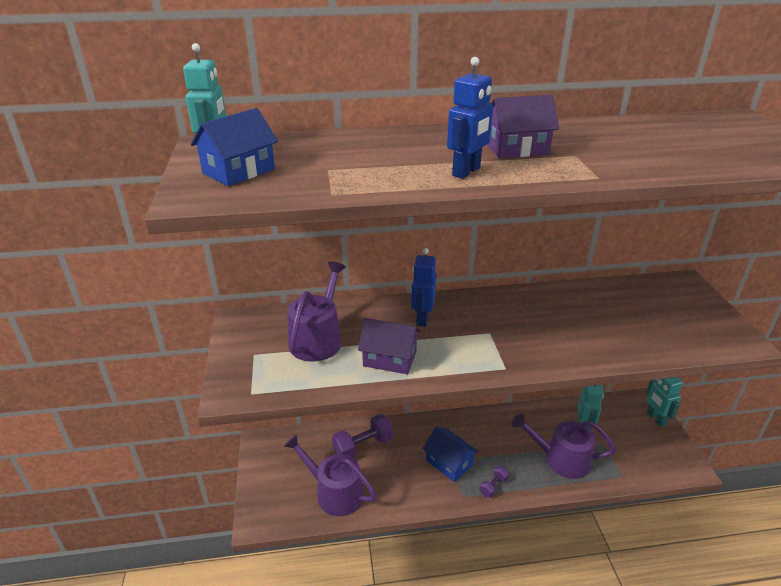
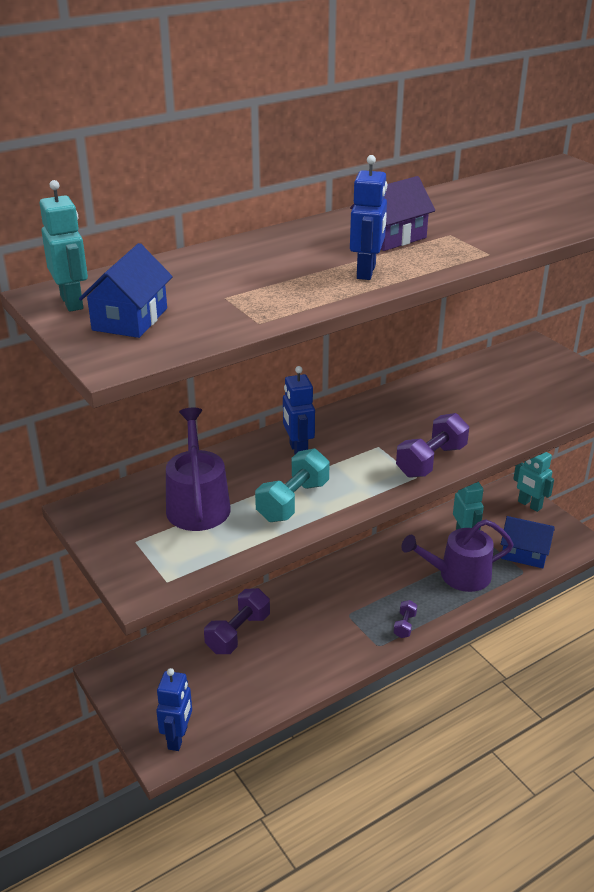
camera: 25 degrees left, 0 degrees up
(275, 512) = (178, 738): none -> blue robot
(334, 492) = (235, 692): purple watering can -> none
(390, 358) = (293, 501): purple house -> turquoise dumbbell
(449, 463) = (345, 618): blue house -> blue house (524, 553)
(527, 358) = (431, 461): none -> purple dumbbell

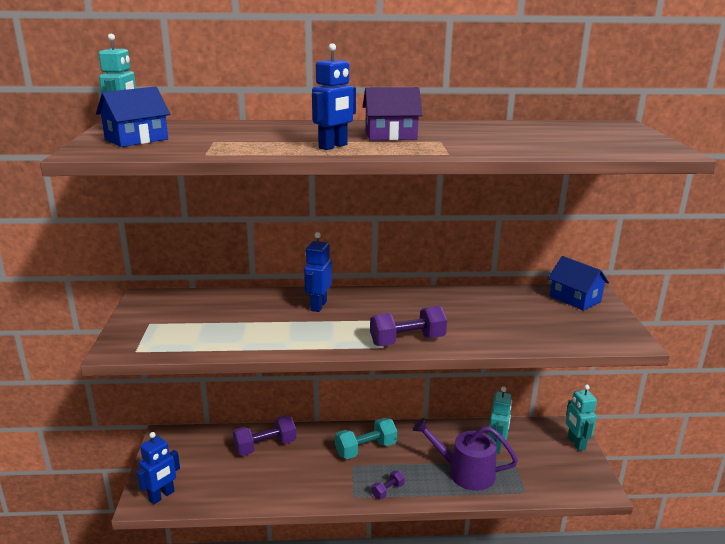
camera: 30 degrees right, 10 degrees down
(197, 504) = (213, 315): purple watering can -> none
(293, 501) = (275, 333): turquoise dumbbell -> turquoise dumbbell (366, 449)
(524, 553) = (538, 478): blue house -> blue house (575, 299)

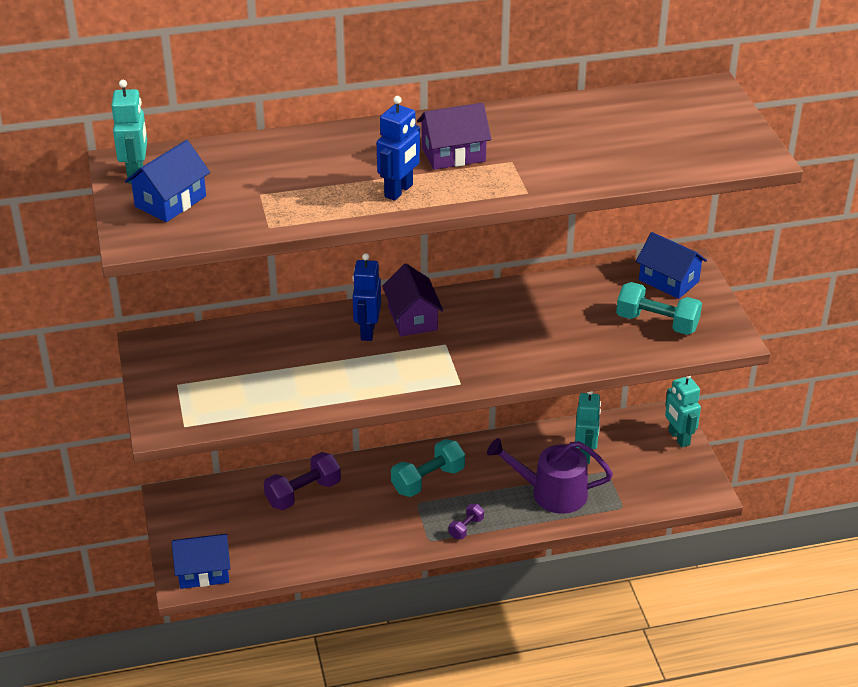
camera: 10 degrees left, 15 degrees up
(162, 496) = (203, 572): blue robot -> blue house
(357, 302) = (412, 318): none -> purple house
(407, 340) = (485, 371): purple dumbbell -> none
(564, 324) = (657, 323): none -> turquoise dumbbell

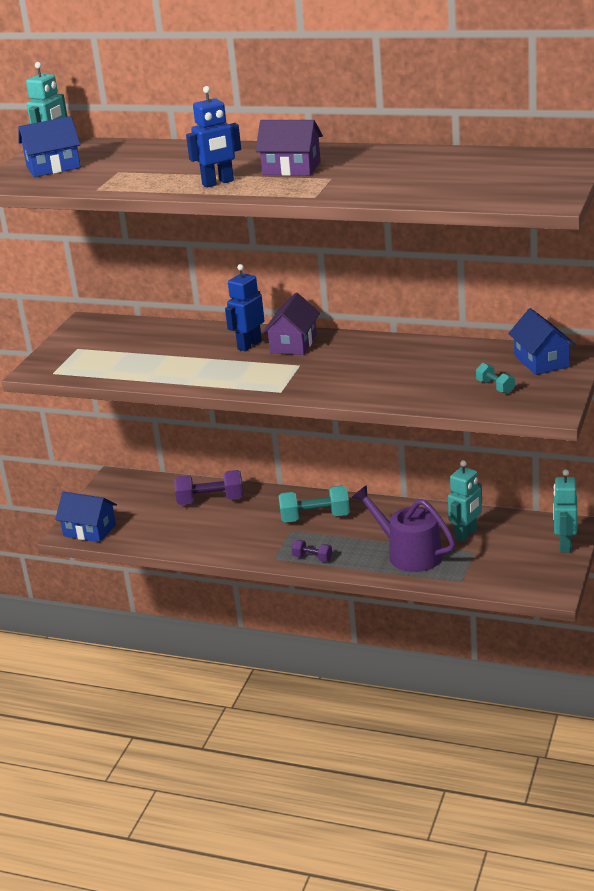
camera: 35 degrees right, 10 degrees down
(466, 528) = (312, 558): purple dumbbell -> purple dumbbell turned 45 degrees clockwise
(657, 323) = (495, 387): turquoise dumbbell -> turquoise dumbbell, size x0.53

